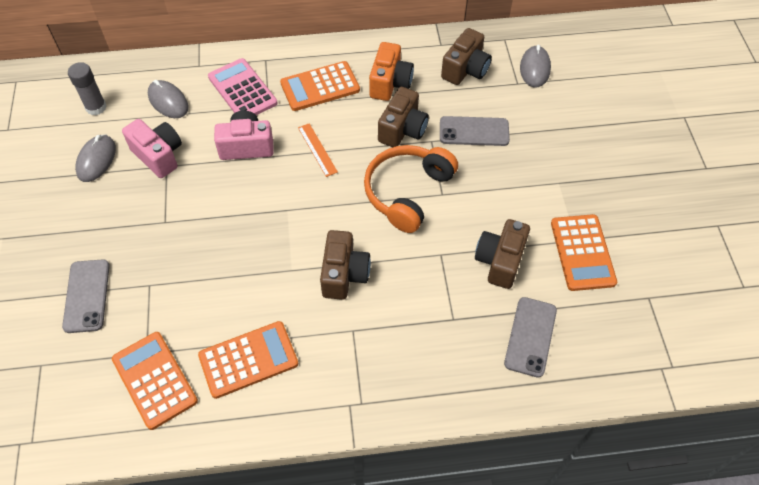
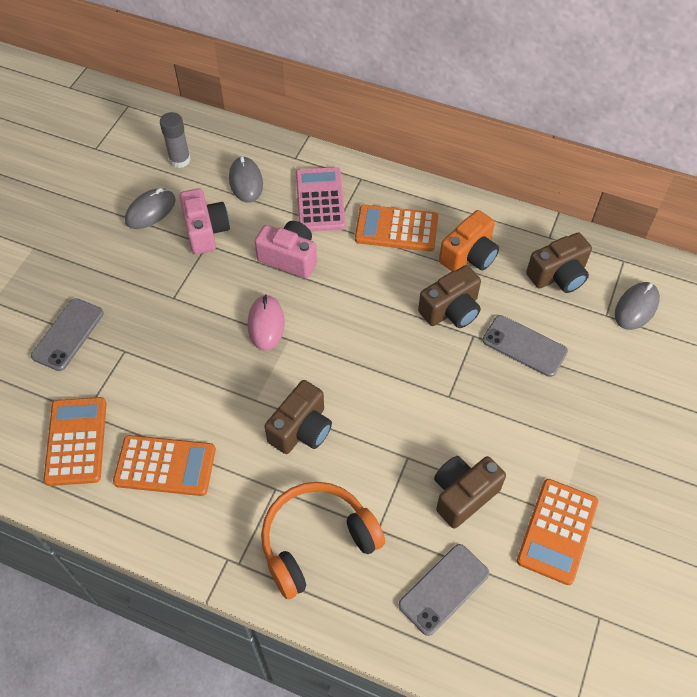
camera: 30 degrees right, 0 degrees up
(260, 206) = (266, 324): none -> pink mouse
(317, 149) = (353, 292): orange ruler -> none
(407, 192) = (414, 377): orange headphones -> orange headphones (317, 542)

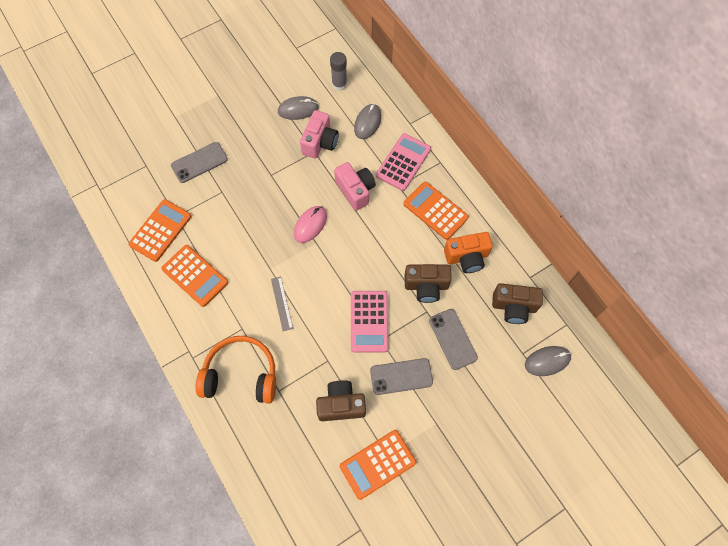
camera: 35 degrees right, 10 degrees up
(301, 429) = (282, 303): brown camera -> grey ruler
(419, 385) = (369, 321): none -> pink calculator
(444, 589) = (287, 450): grey phone -> grey phone (401, 376)

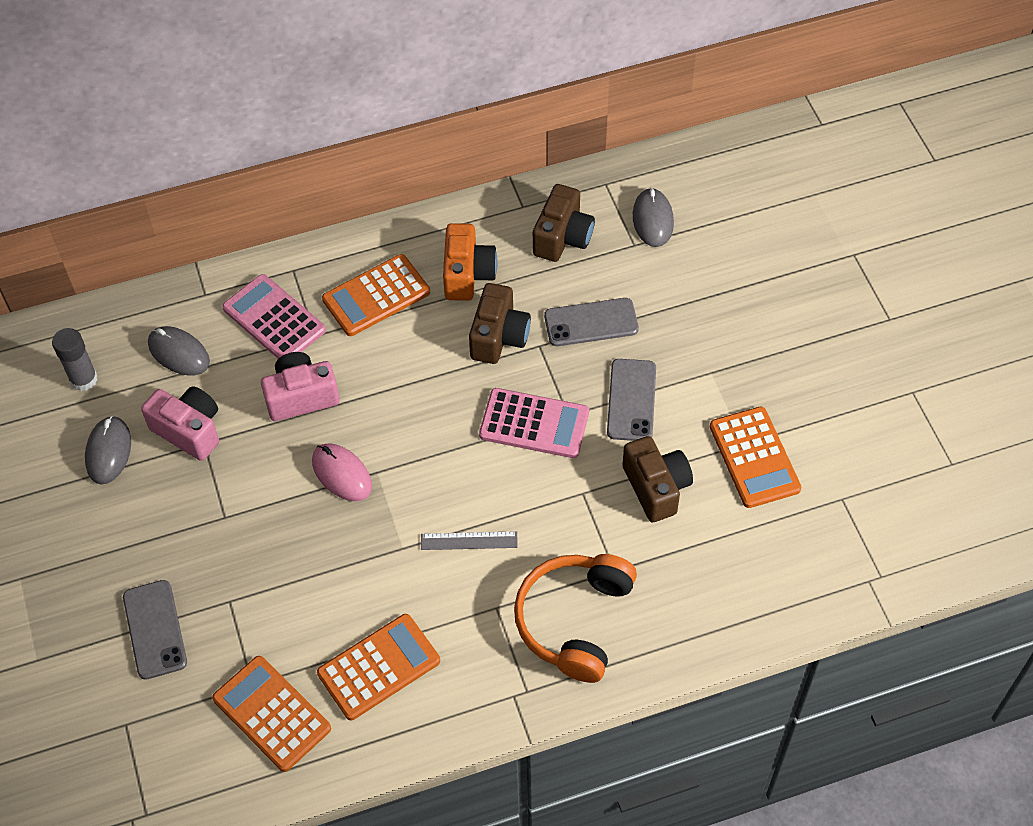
camera: 75 degrees left, 10 degrees down
(341, 405) = (656, 487): brown camera -> brown camera turned 150 degrees clockwise

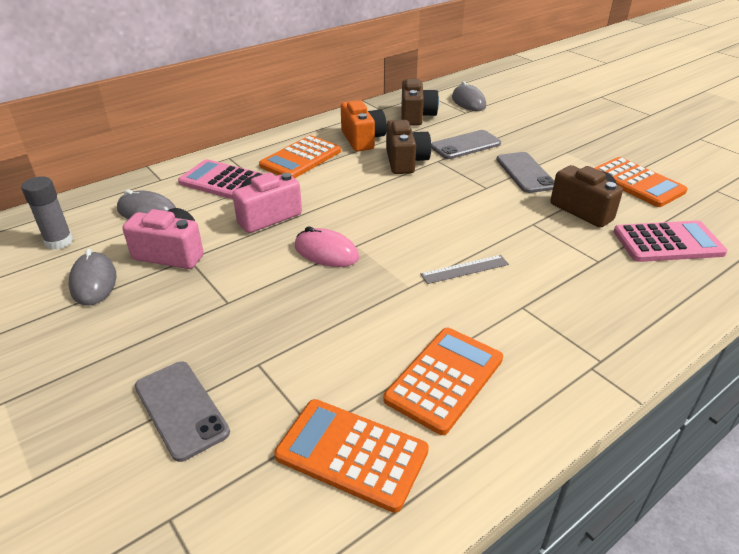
camera: 20 degrees left, 20 degrees down
(534, 424) = (465, 196): pink calculator -> pink calculator (667, 243)
(574, 620) = (596, 299): orange headphones -> none

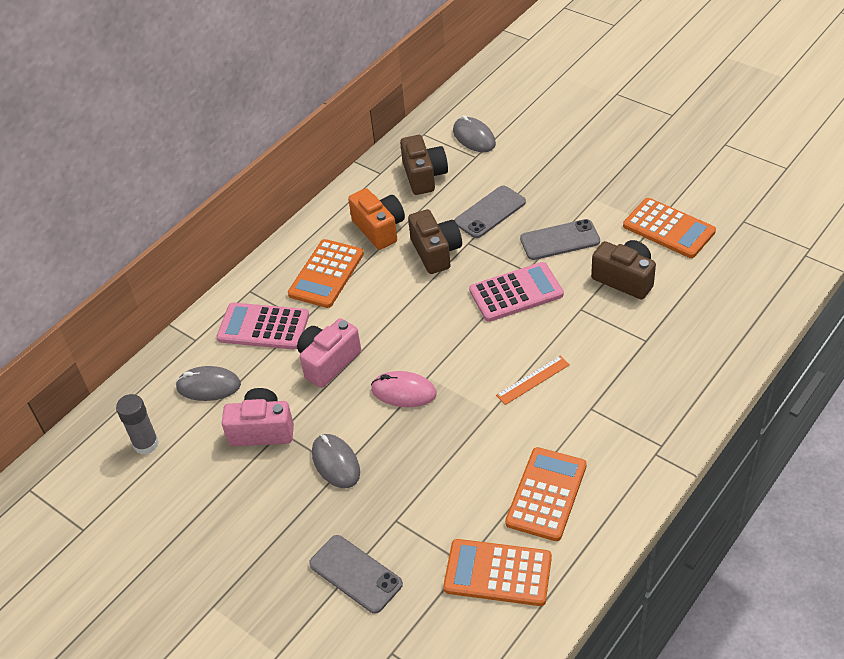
camera: 10 degrees left, 10 degrees up
(93, 282) = (210, 479): grey mouse -> grey mouse (336, 463)
(464, 269) = (533, 380): grey ruler -> orange ruler
(525, 173) = (559, 240): grey phone -> grey phone turned 75 degrees counterclockwise
(667, 243) = (703, 303): pink calculator -> pink calculator (516, 293)

